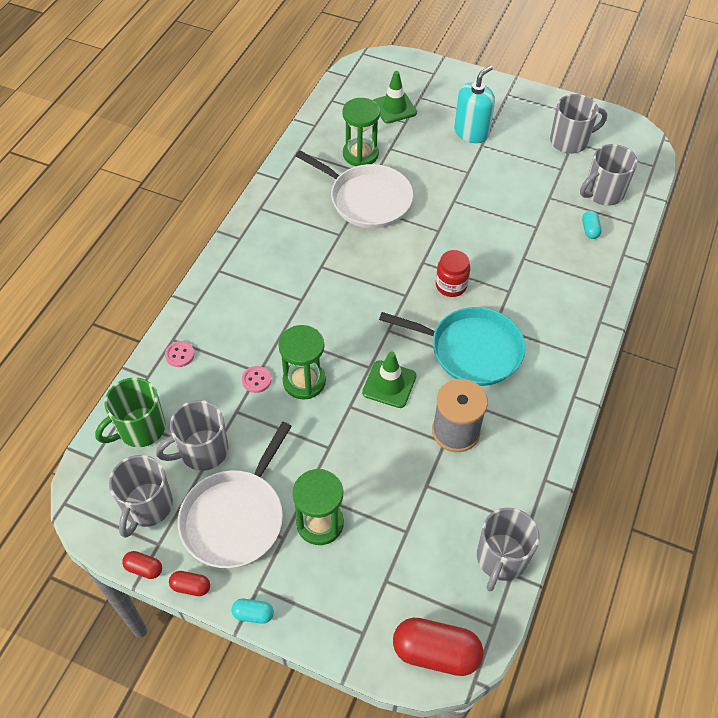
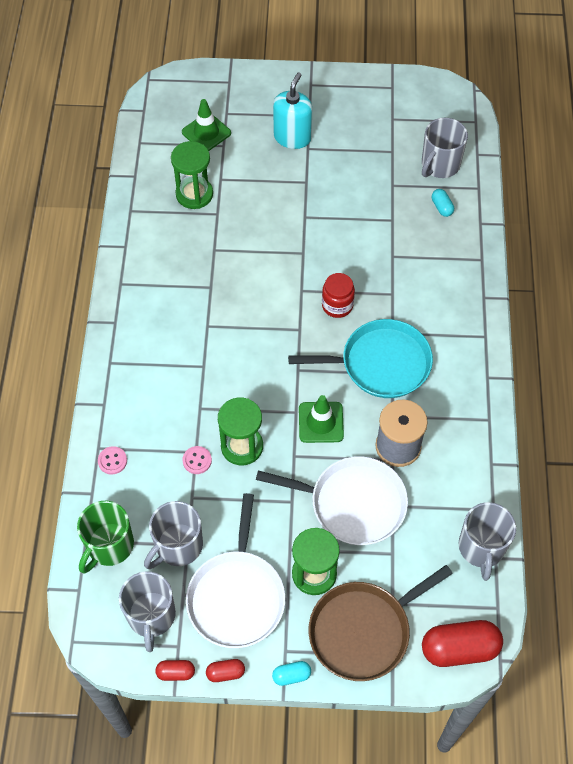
camera: 20 degrees left, 5 degrees up
(345, 597) = (364, 630): none -> brown pan
(367, 199) = (221, 241): white pan -> white pan (352, 503)
(570, 141) = (389, 119): grey mug -> none

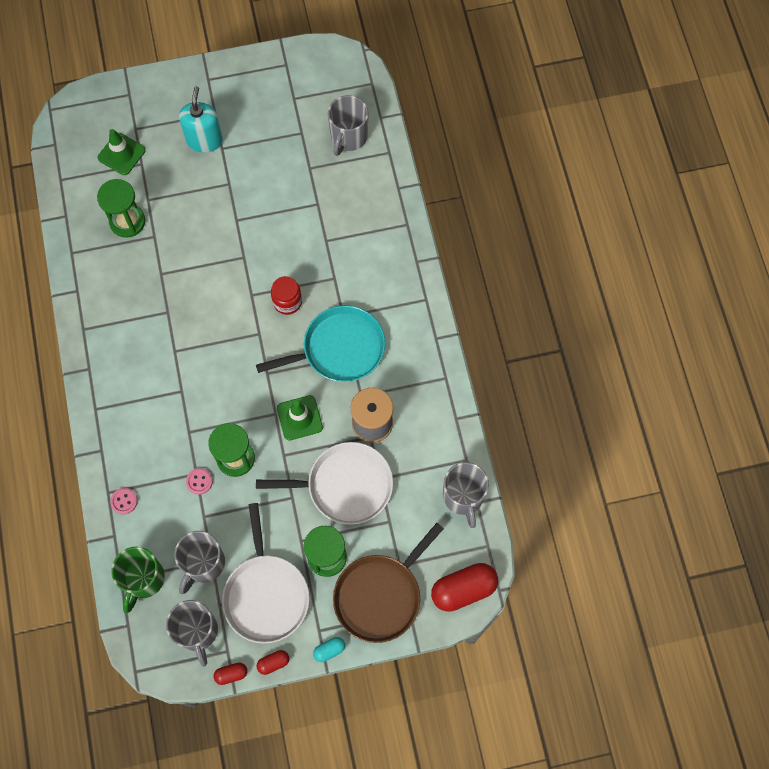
camera: 15 degrees left, 10 degrees up
(442, 207) = (360, 180): turquoise capsule -> none

